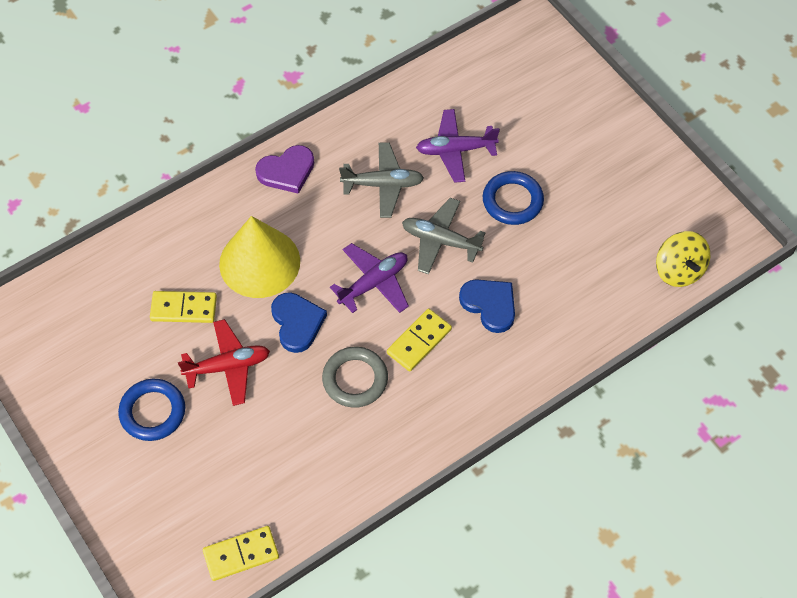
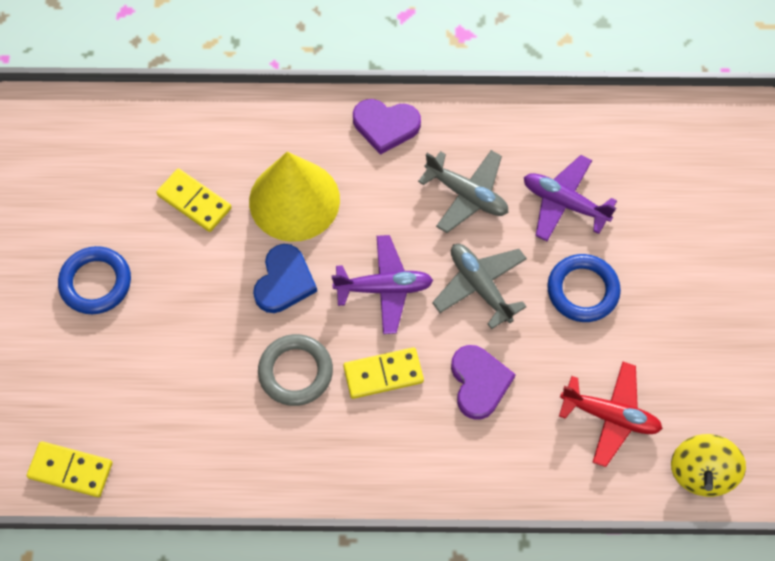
camera: 35 degrees right, 5 degrees up
(228, 366) = (192, 283): red plane -> red plane (610, 416)
(490, 305) = (479, 382): blue heart -> purple heart

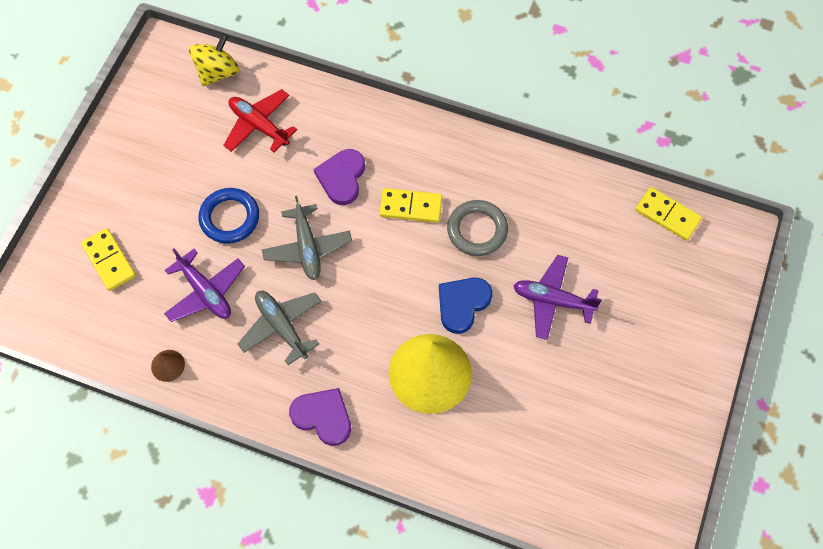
camera: 160 degrees left, 0 degrees up
(96, 283) = (620, 356): blue ring -> none
(194, 202) = (517, 402): yellow domino -> yellow domino (109, 261)
(384, 288) = (383, 271): purple plane -> purple plane (552, 300)
(561, 122) = (168, 365): none -> brown cone

